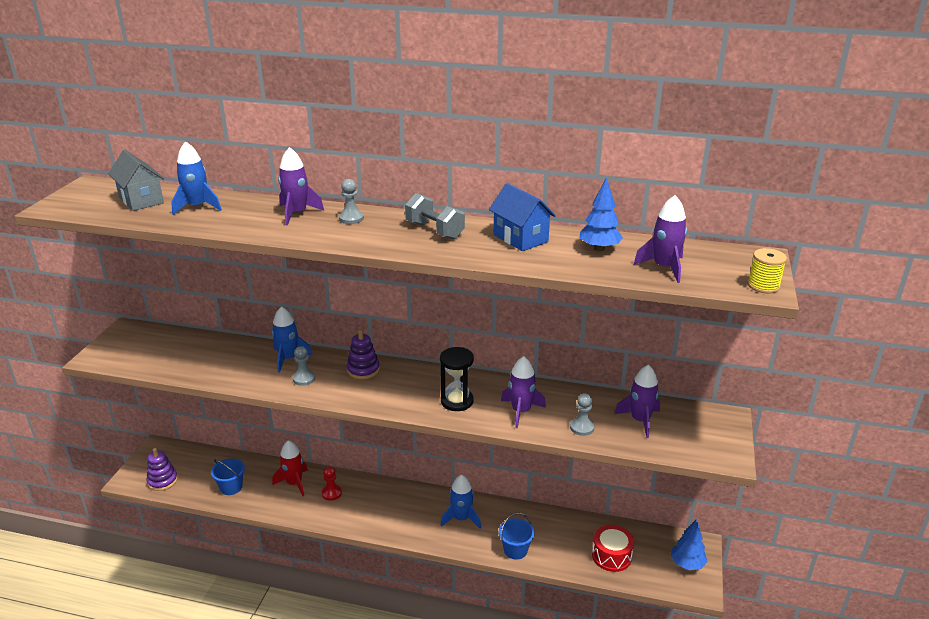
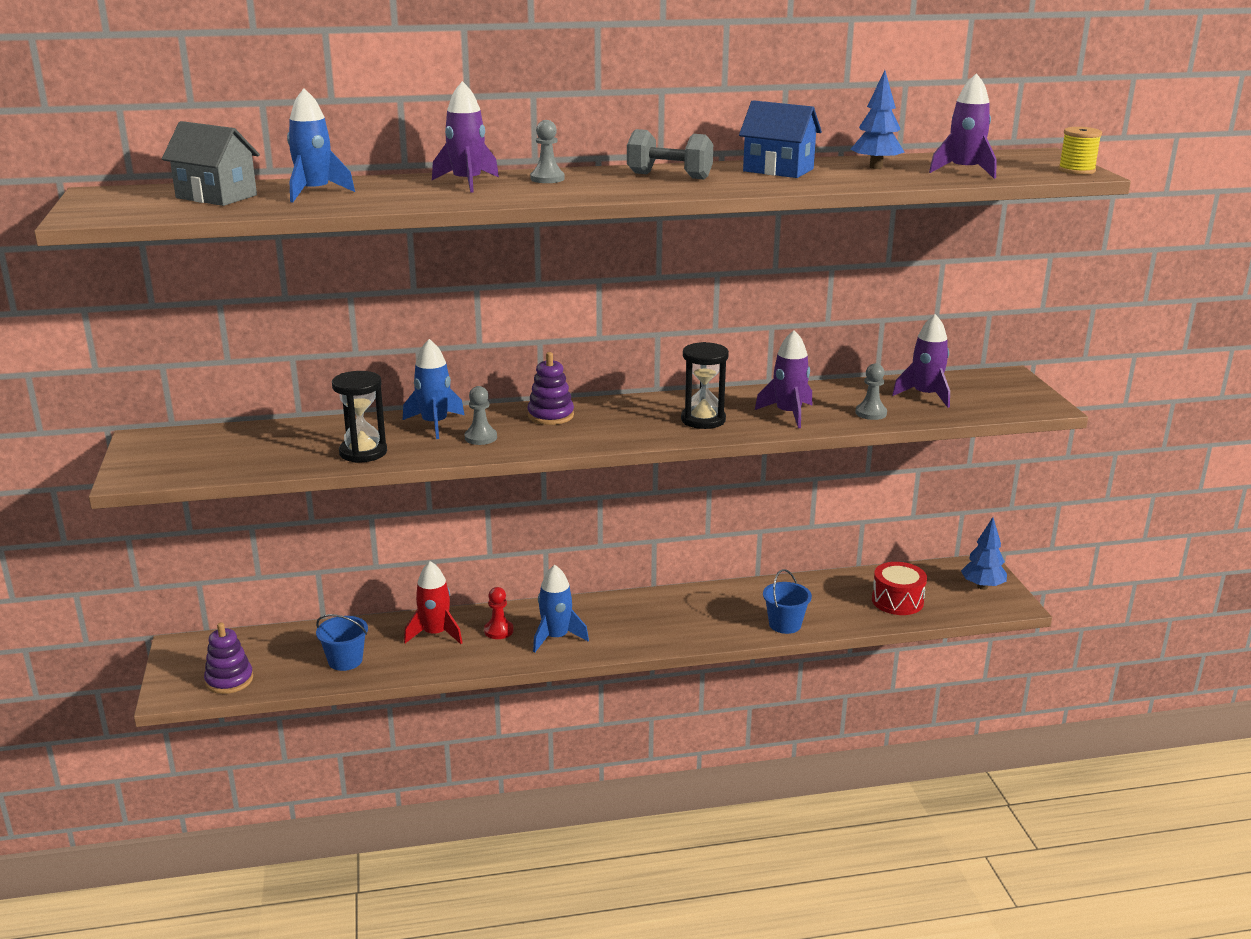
camera: 25 degrees left, 5 degrees down
(227, 372) = (363, 452): none -> black hourglass
(461, 518) = (693, 612): blue rocket -> blue rocket (556, 637)

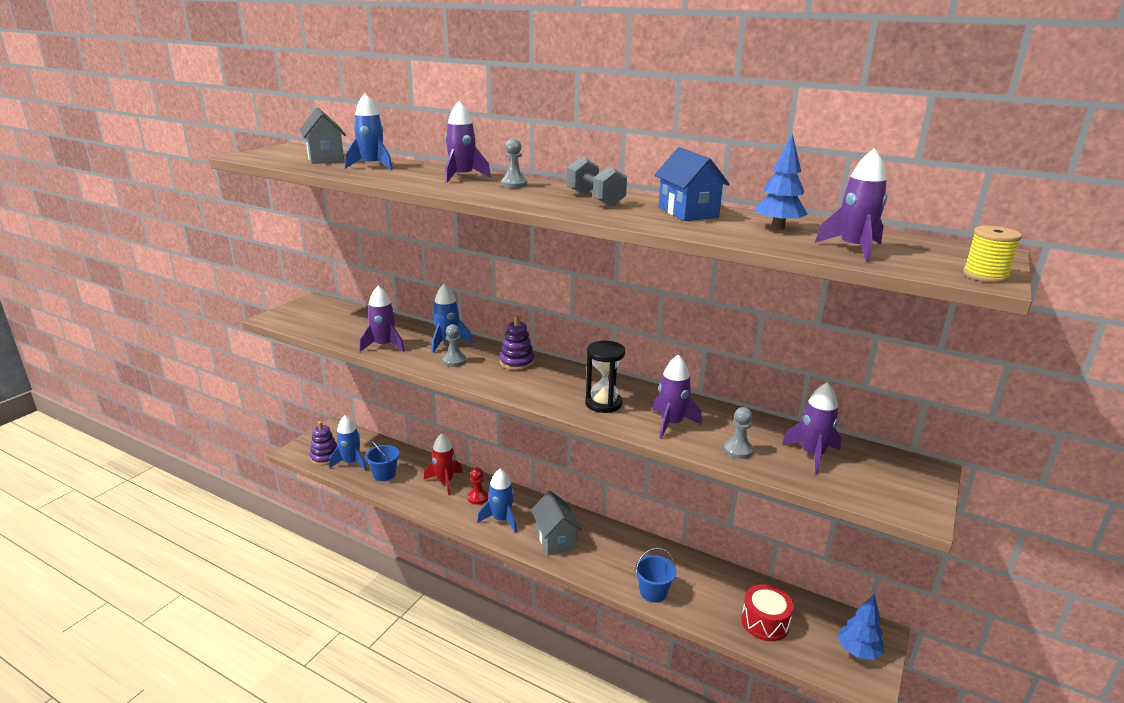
camera: 40 degrees right, 0 degrees up
(278, 669) = (351, 463): none -> blue rocket
(363, 452) = (384, 346): black hourglass -> purple rocket
(637, 627) = (555, 539): none -> grey house

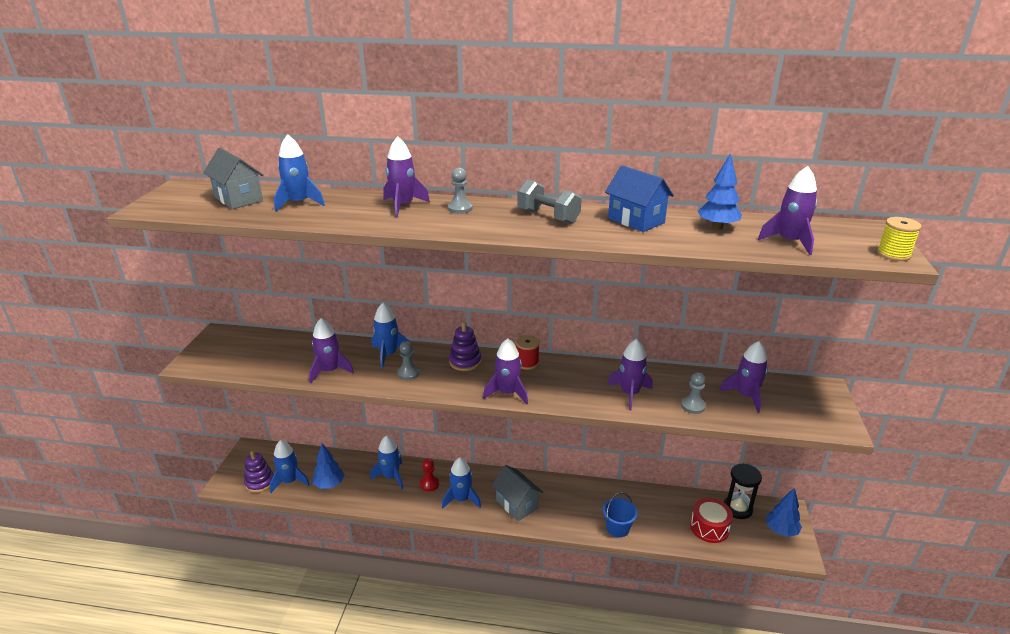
camera: 20 degrees left, 5 degrees up
(384, 474) = (329, 484): blue bucket -> blue tree
(445, 482) = (391, 477): red rocket -> blue rocket
(539, 396) = (507, 393): none -> purple rocket
(579, 375) = (527, 363): none -> red spool
(603, 403) = (565, 387): black hourglass -> black hourglass (737, 508)

